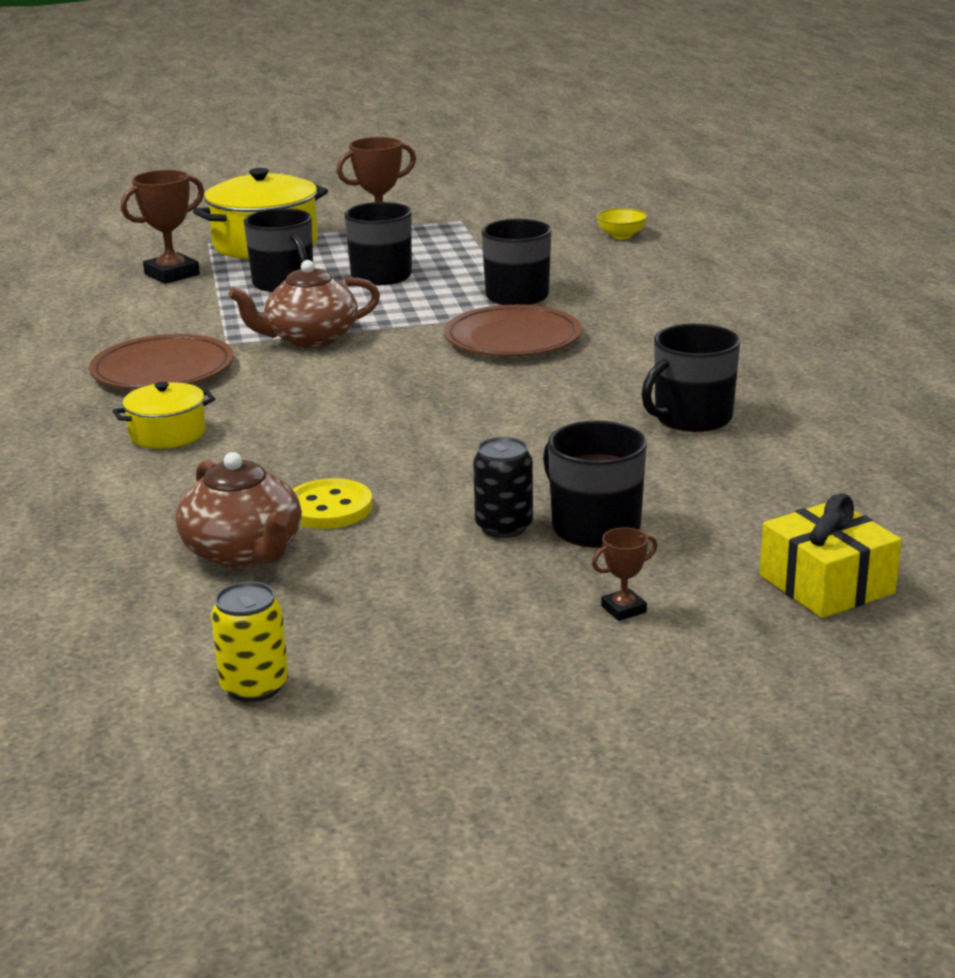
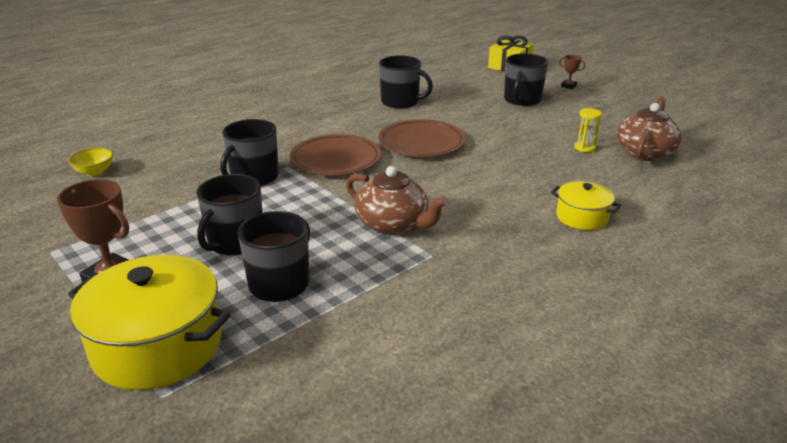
camera: 120 degrees left, 5 degrees up
(163, 370) = (505, 262): brown plate -> brown plate (421, 143)
(172, 274) = (290, 368): brown trophy -> none
(254, 686) = (707, 123): yellow can -> none
(329, 508) = (584, 148): yellow button -> yellow hourglass
(504, 527) = (545, 113): black can -> none

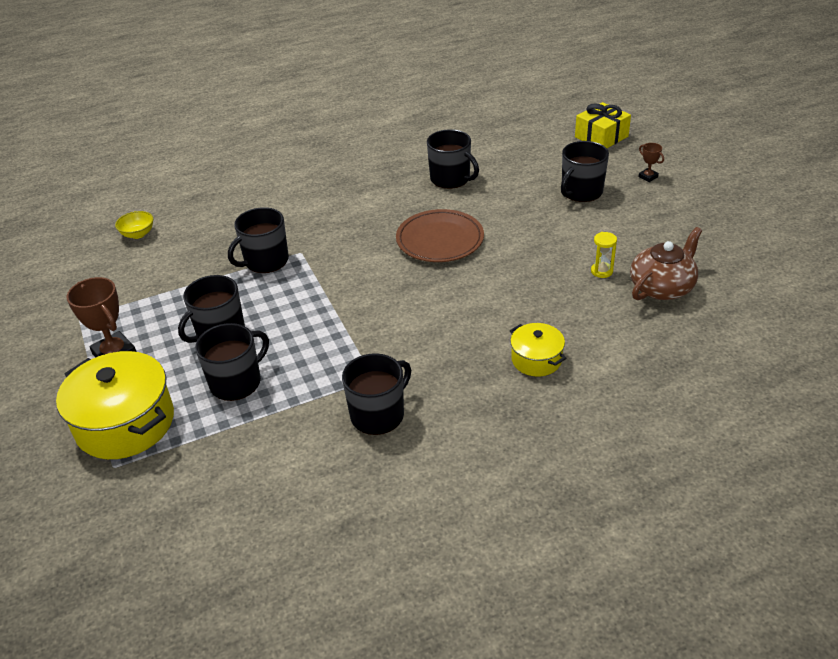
camera: 20 degrees right, 10 degrees up
(336, 159) = (347, 250): brown plate -> none
(393, 224) = (358, 337): brown teapot -> none
(460, 286) = (378, 414): none -> black mug

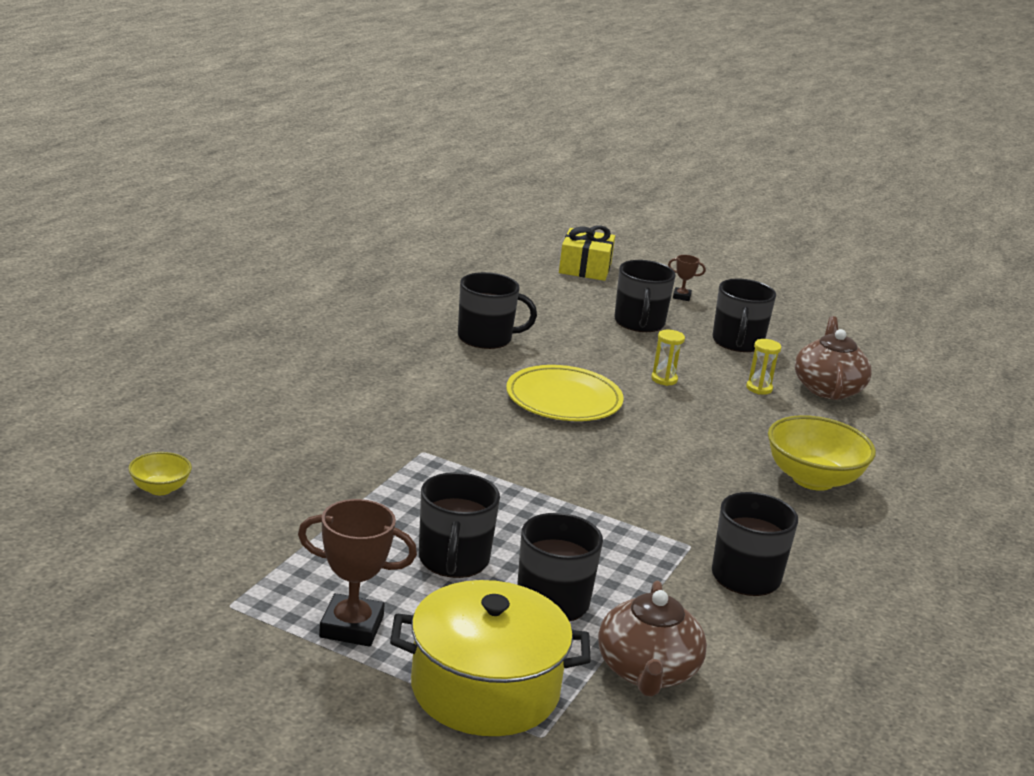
camera: 45 degrees left, 15 degrees down
(223, 454) = (647, 671): none -> brown teapot
(265, 261) = (392, 472): black mug -> black mug (737, 342)
(440, 240) = (563, 399): brown plate -> yellow plate
(535, 243) = (664, 379): none -> yellow hourglass
(536, 359) = (813, 479): yellow pot -> yellow bowl

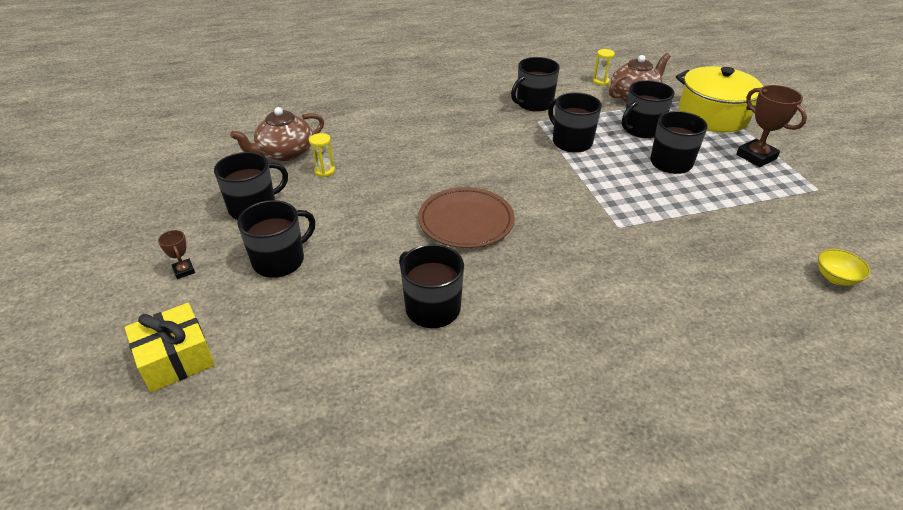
camera: 130 degrees left, 15 degrees up
(563, 399) = (466, 221): yellow plate -> brown plate
(606, 533) = (571, 142): none -> black mug
(664, 379) = (369, 204): yellow hourglass -> yellow hourglass (601, 81)
(813, 479) = (416, 119): yellow bowl -> none

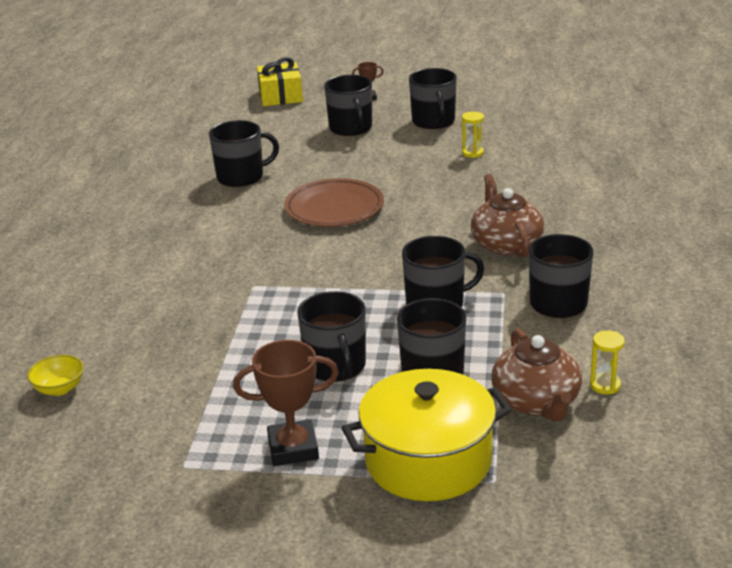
camera: 115 degrees right, 10 degrees down
(285, 153) = (521, 137): brown teapot -> brown teapot (506, 244)

